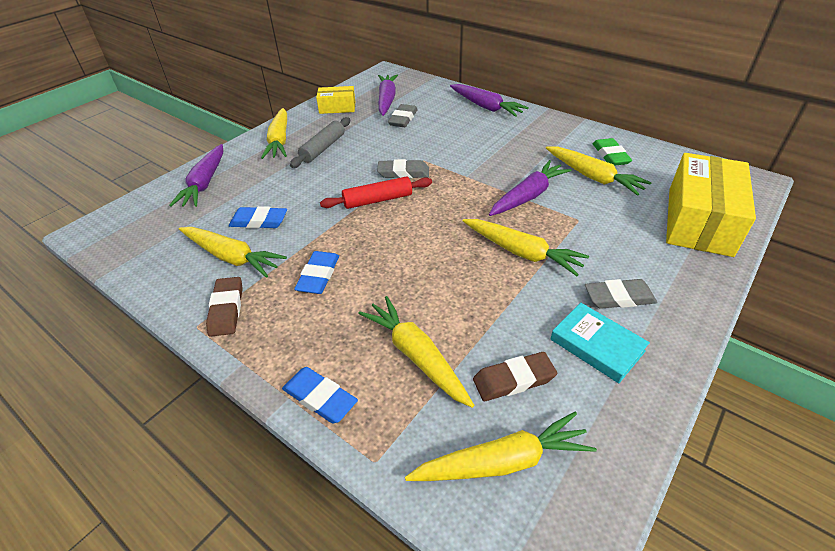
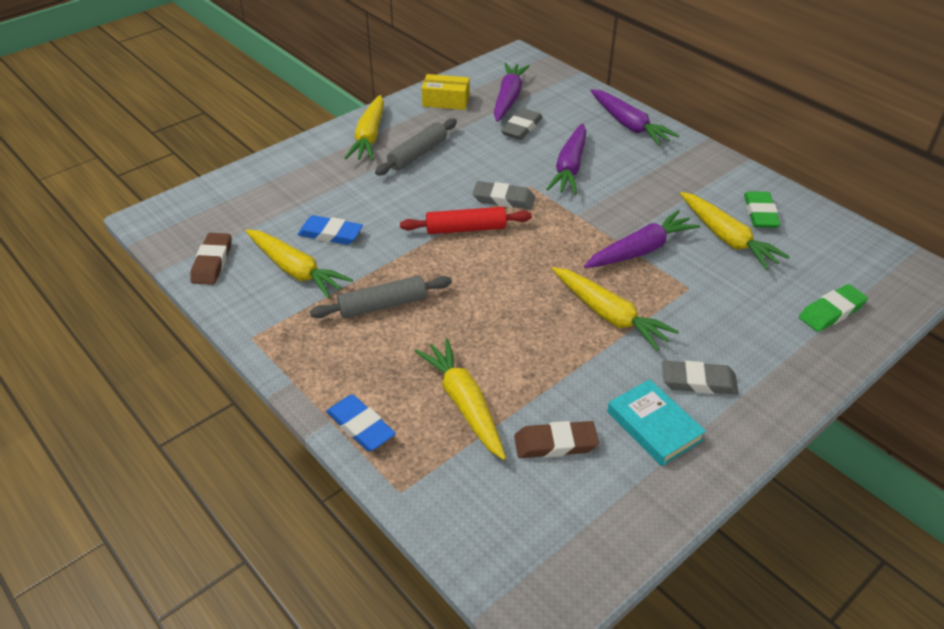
camera: 10 degrees right, 0 degrees up
(205, 183) = (278, 179): purple carrot -> purple carrot (570, 167)
(226, 309) = (283, 325): brown eraser -> brown eraser (212, 262)
(318, 275) = (383, 305): blue eraser -> grey rolling pin
(502, 461) = (519, 513): yellow carrot -> none
(699, 221) = (831, 312): yellow box -> green eraser

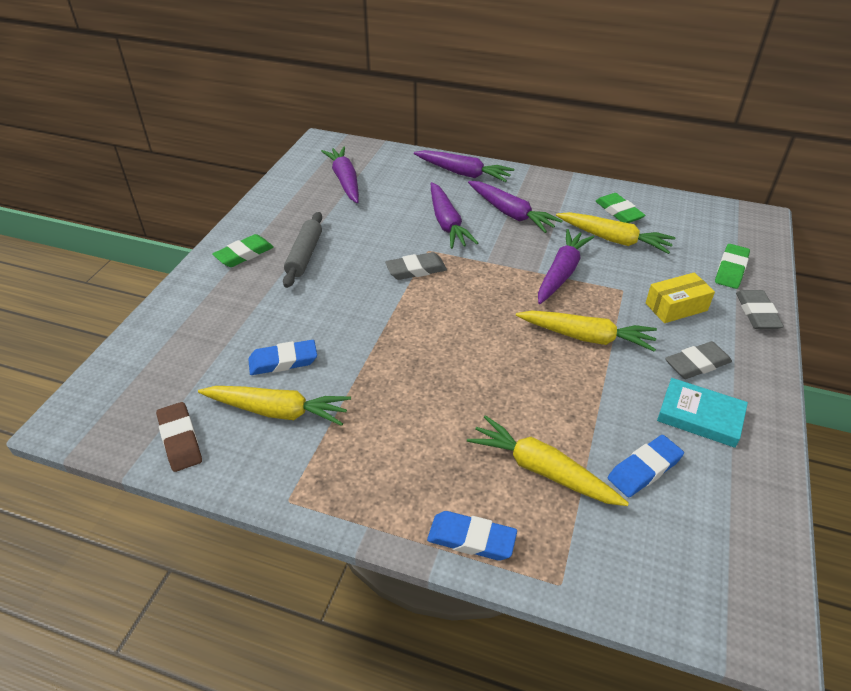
camera: 30 degrees left, 0 degrees up
(369, 136) = (244, 254): yellow carrot -> green eraser
(383, 305) = (391, 410): grey rolling pin -> none
(446, 101) = (290, 199): yellow box -> yellow box (676, 307)
(466, 229) = (406, 308): red rolling pin -> none
(521, 128) = (378, 202): grey eraser -> grey eraser (757, 313)
(555, 443) = (644, 469): brown eraser -> blue eraser
(641, 178) = (510, 213): none -> purple carrot

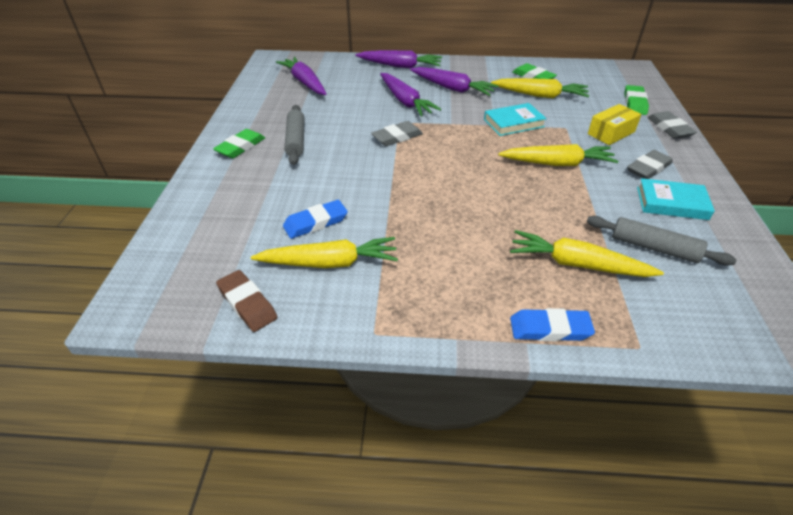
camera: 15 degrees left, 0 degrees up
(561, 273) = (513, 123): purple carrot -> turquoise book
(644, 469) = (653, 248): blue eraser -> grey rolling pin

